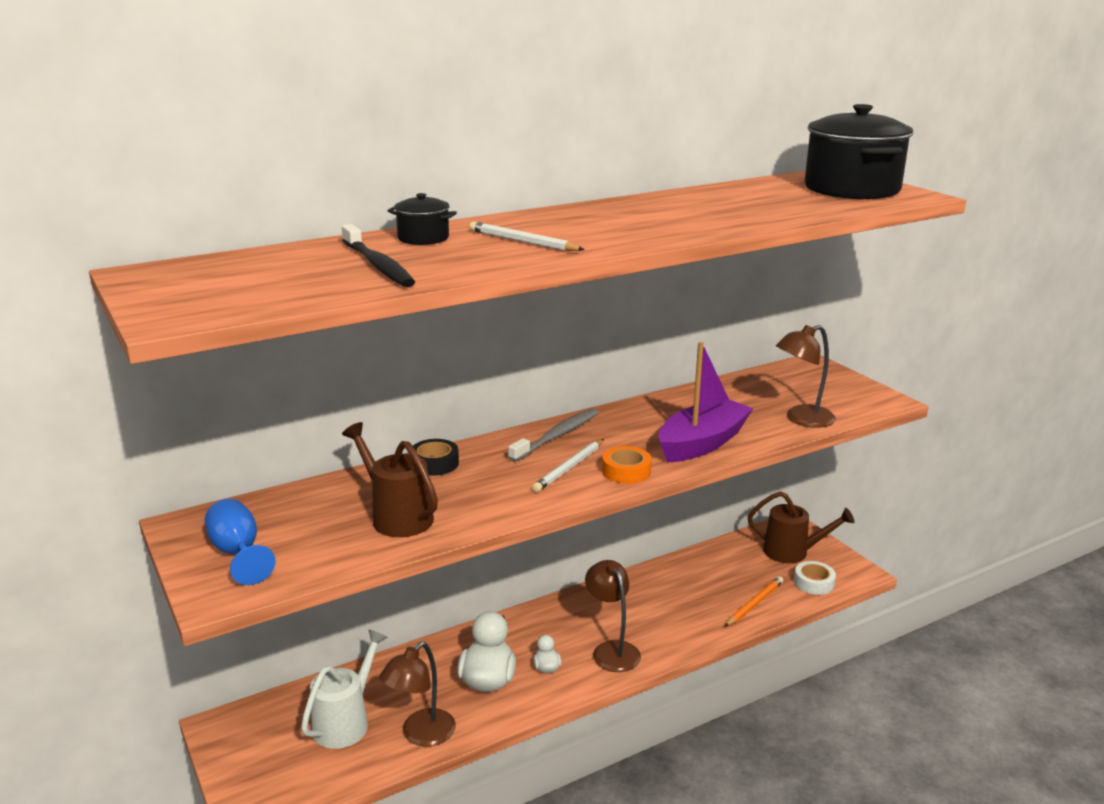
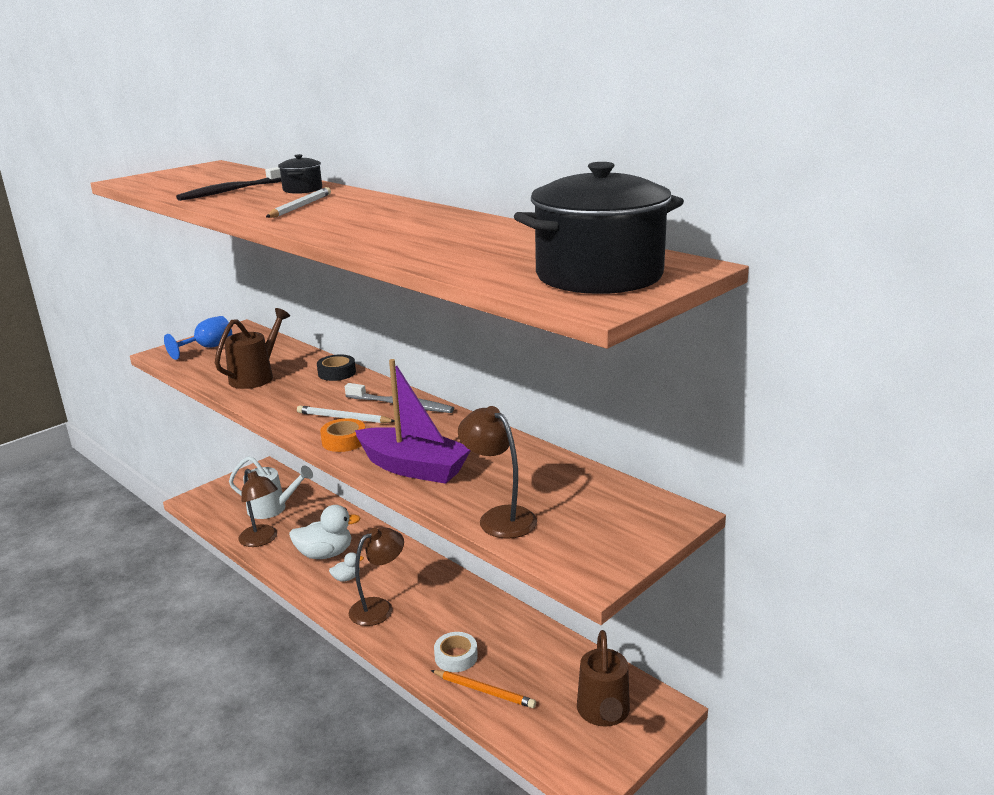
camera: 75 degrees right, 0 degrees up
(421, 735) = (262, 540): brown lamp -> brown lamp turned 150 degrees counterclockwise
(814, 583) = (546, 737): white tape -> white tape (456, 657)

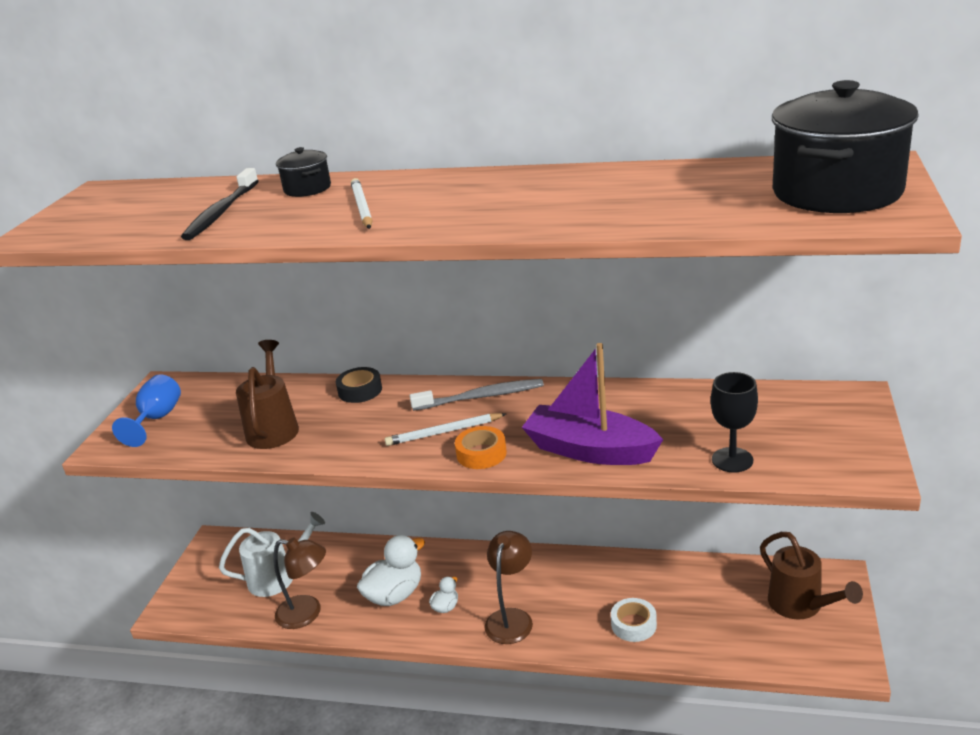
camera: 30 degrees left, 5 degrees up
(413, 468) = (589, 450): purple boat -> purple boat turned 150 degrees counterclockwise
(484, 691) = (691, 640): orange pencil -> none
(499, 517) = (732, 460): brown lamp -> black goblet

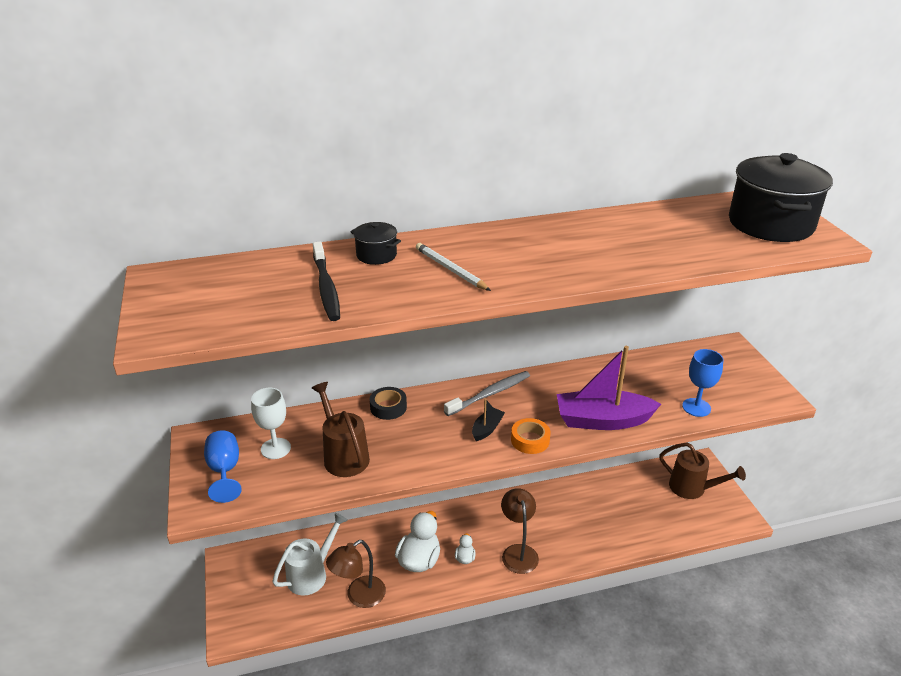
camera: 30 degrees left, 5 degrees up
(218, 408) = (275, 448): none -> white goblet
(307, 614) = (359, 596): brown lamp -> brown lamp turned 150 degrees clockwise
(444, 432) = (487, 429): white pencil -> black boat
(633, 624) = (602, 532): white tape -> none
(732, 460) = (696, 407): black goblet -> blue goblet

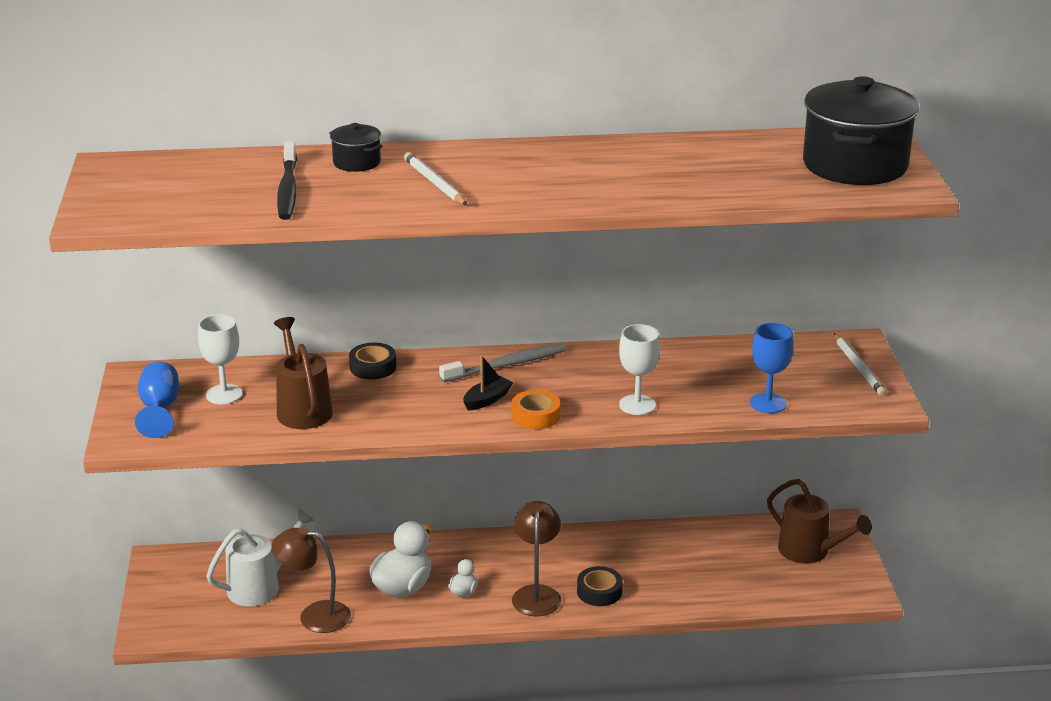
camera: 10 degrees right, 5 degrees down
(359, 596) = (314, 615): brown lamp -> brown lamp turned 45 degrees clockwise
(562, 544) = (599, 592): none -> black tape
(602, 420) = (637, 405): purple boat -> white goblet
(743, 367) = (858, 367): none -> white pencil

